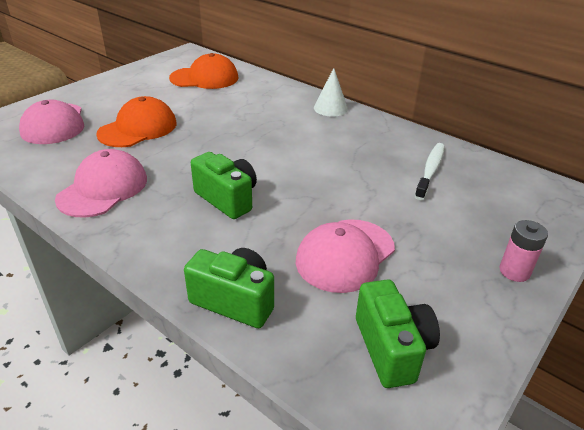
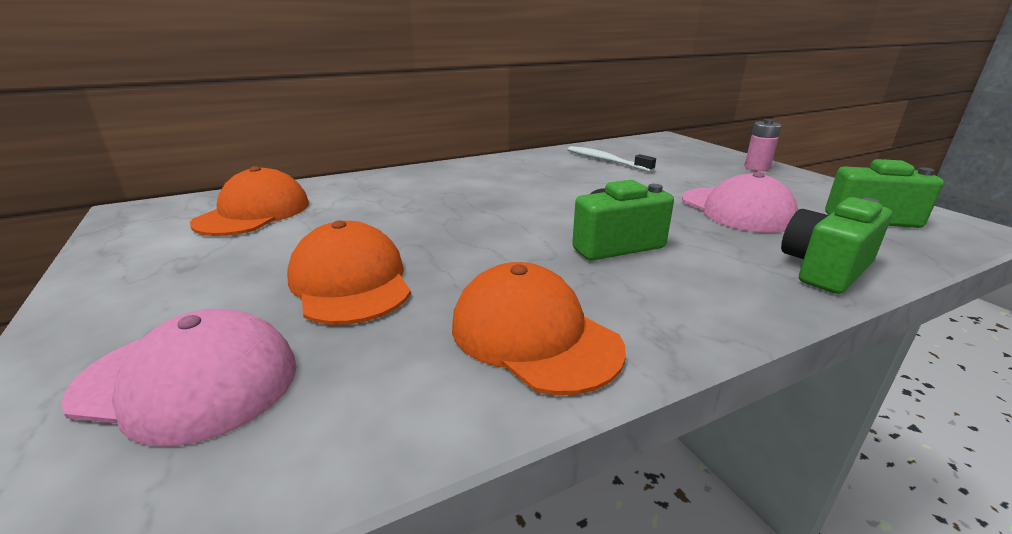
camera: 65 degrees left, 10 degrees down
(103, 188) = (534, 335): pink cap -> orange cap
(330, 108) = (449, 169): white cone -> none

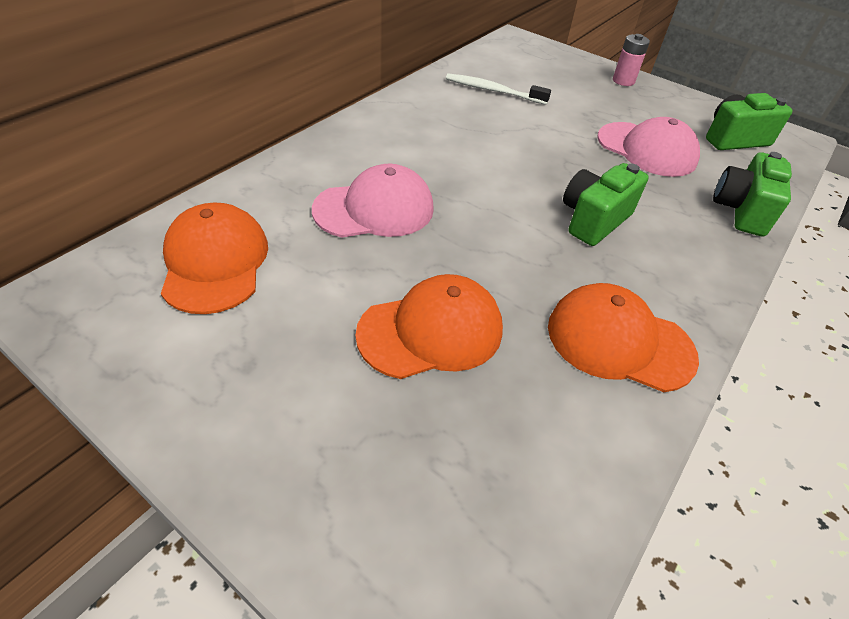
camera: 30 degrees left, 20 degrees up
(188, 381) = (425, 482): pink cap -> pink cap (374, 209)
(350, 282) = (431, 331): orange cap -> orange cap turned 120 degrees clockwise

